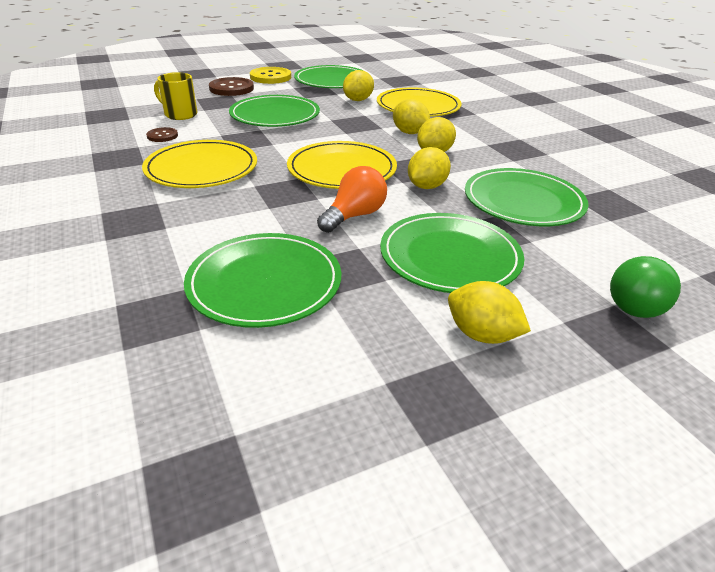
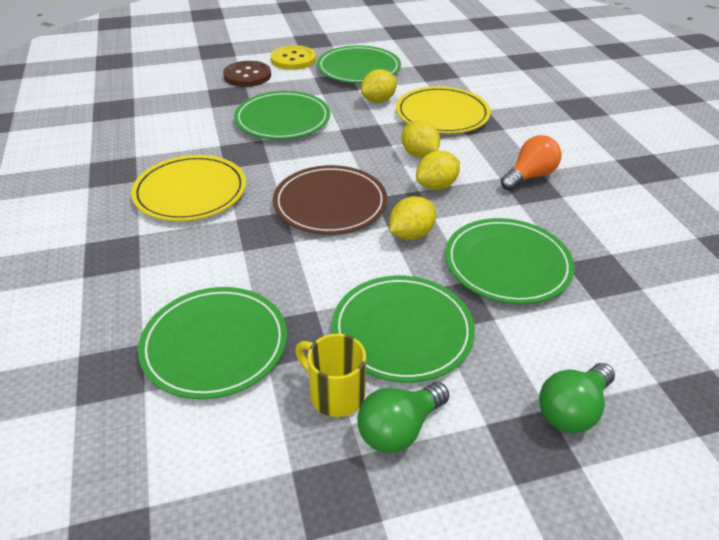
camera: 10 degrees right, 5 degrees up
(162, 136) = (162, 143): brown button -> none
(180, 114) = (185, 113): yellow mug -> yellow mug (335, 394)
(342, 169) = (330, 203): yellow plate -> brown plate
(354, 216) = (324, 268): orange light bulb -> orange light bulb (529, 176)
(481, 334) = (399, 429): yellow lemon -> green light bulb

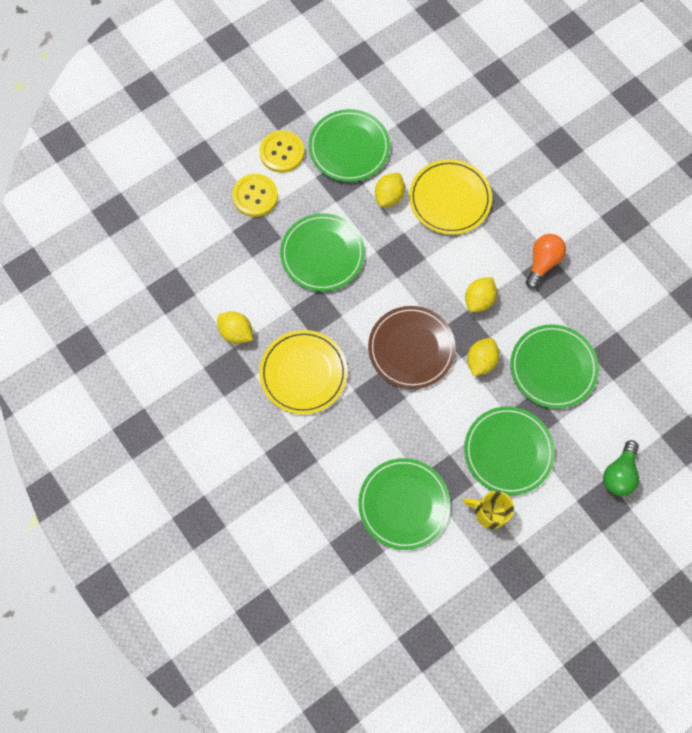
camera: 20 degrees left, 30 degrees up
(247, 76) = (255, 196): brown button -> yellow button
(399, 429) = (533, 522): green light bulb -> none
(419, 154) = (452, 264): yellow lemon -> yellow lemon (236, 332)

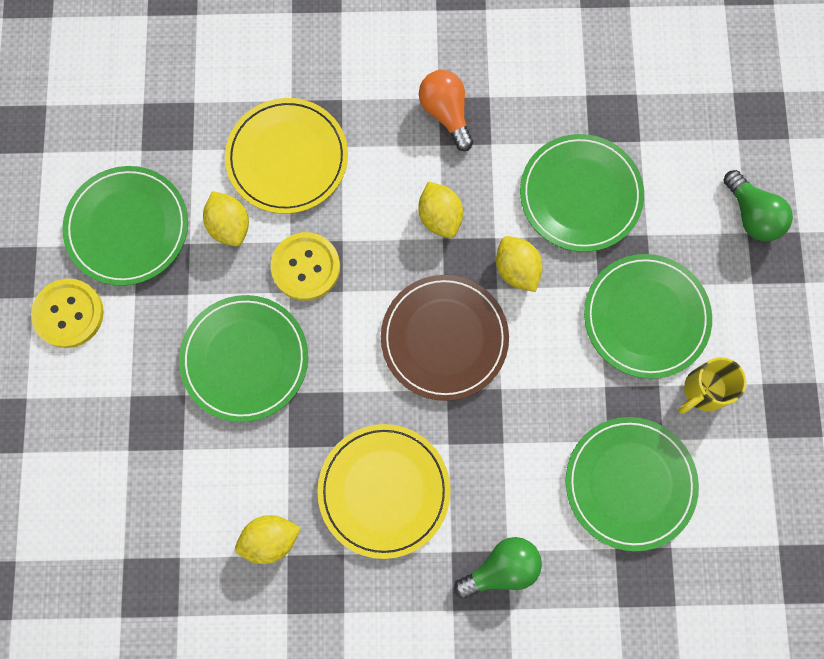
camera: 55 degrees left, 5 degrees up
(255, 196) = (103, 389): yellow button -> yellow button (305, 267)
(305, 463) = (501, 568): none -> green light bulb

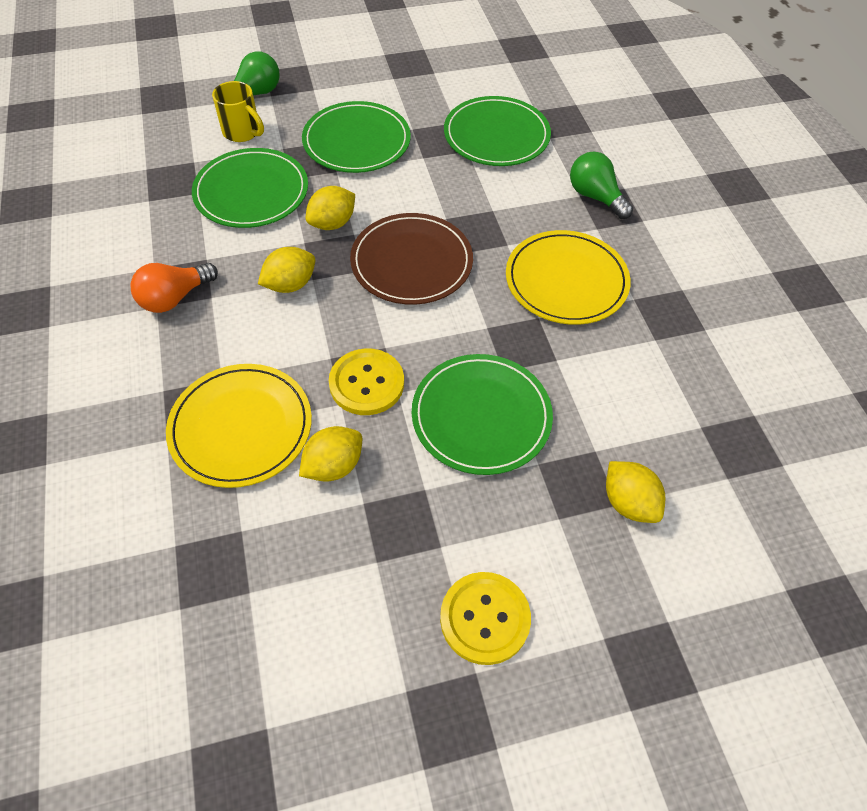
camera: 105 degrees left, 20 degrees down
(127, 227) = (356, 579): green plate -> none
(270, 539) = (647, 355): yellow lemon -> yellow lemon (628, 502)
(703, 390) = (408, 105): yellow mug -> yellow mug (242, 132)

